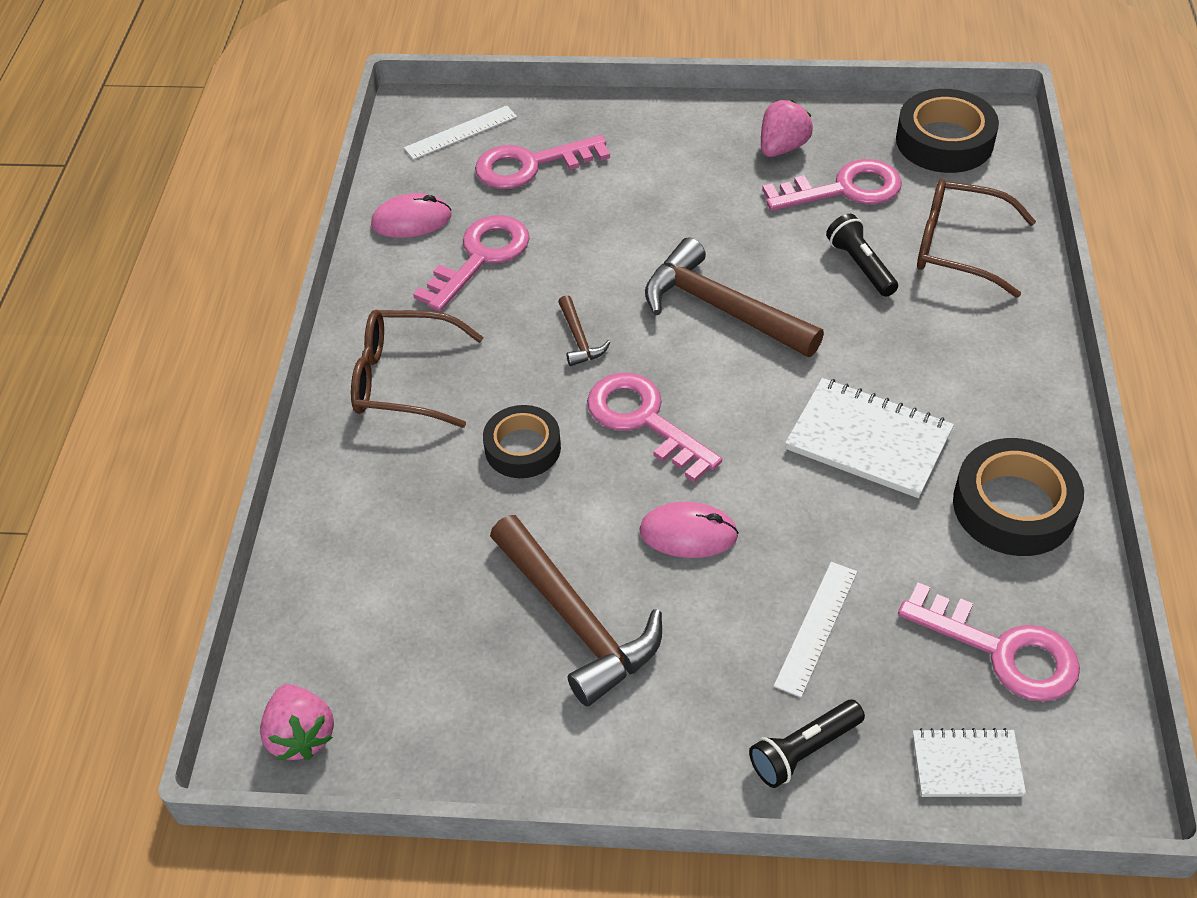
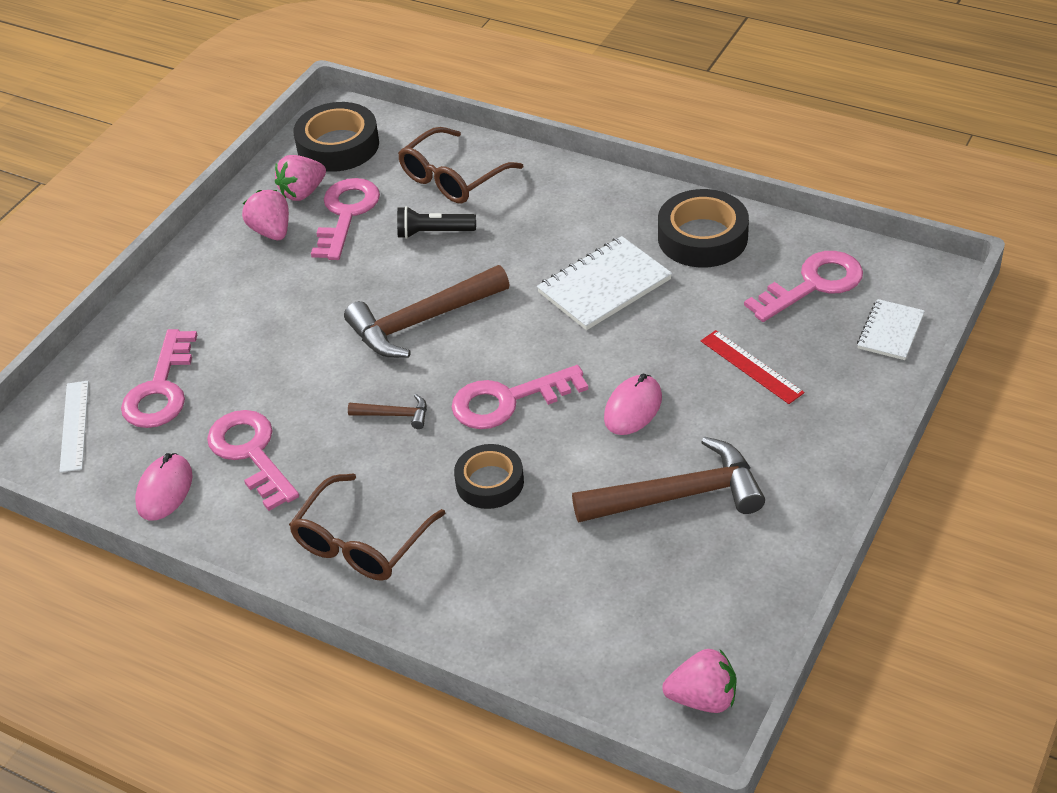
camera: 65 degrees left, 5 degrees down
(803, 750) = (846, 405): black flashlight -> none
(816, 627) = (751, 367): white ruler -> red ruler
(854, 145) = (303, 192): none -> pink strawberry

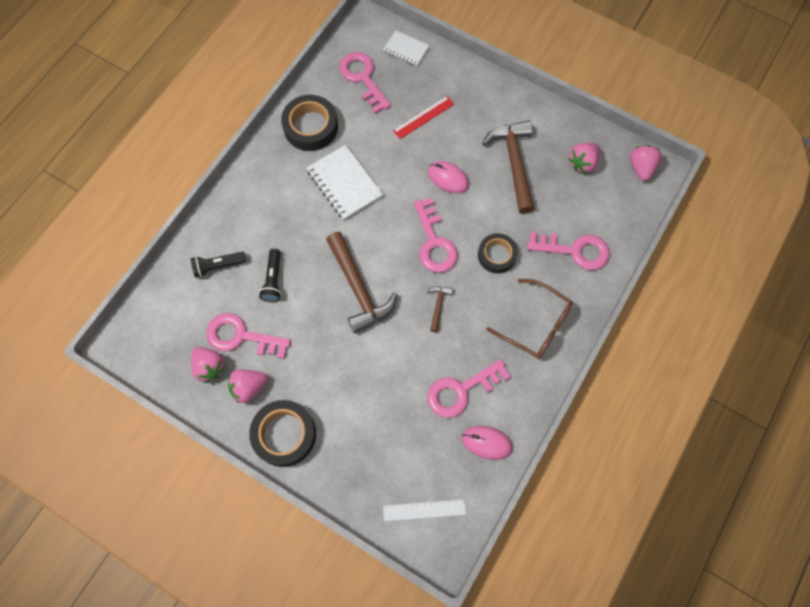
camera: 90 degrees left, 25 degrees up
(161, 389) = (397, 453): pink key -> pink key (574, 250)
(338, 145) = (160, 343): black tape -> black tape (284, 434)
(452, 178) = (218, 266): brown glasses -> black flashlight
(697, 599) = (582, 163): none -> pink strawberry

